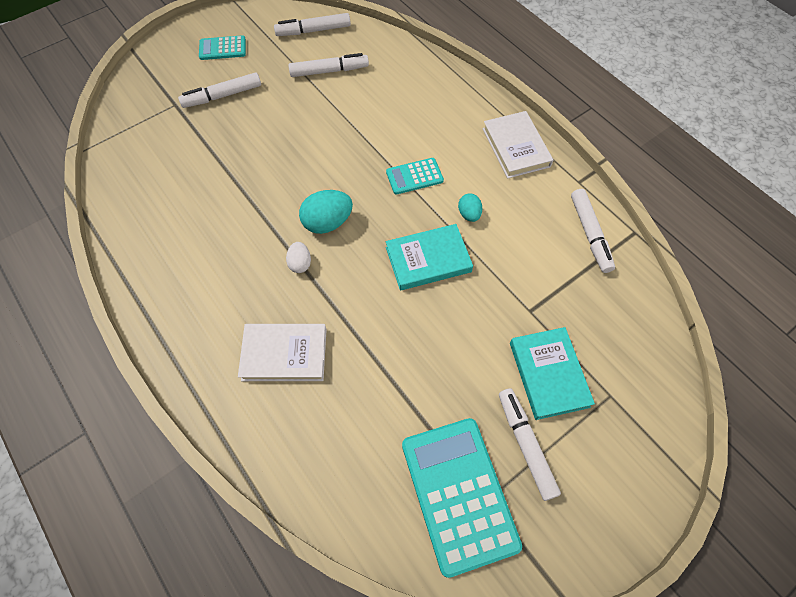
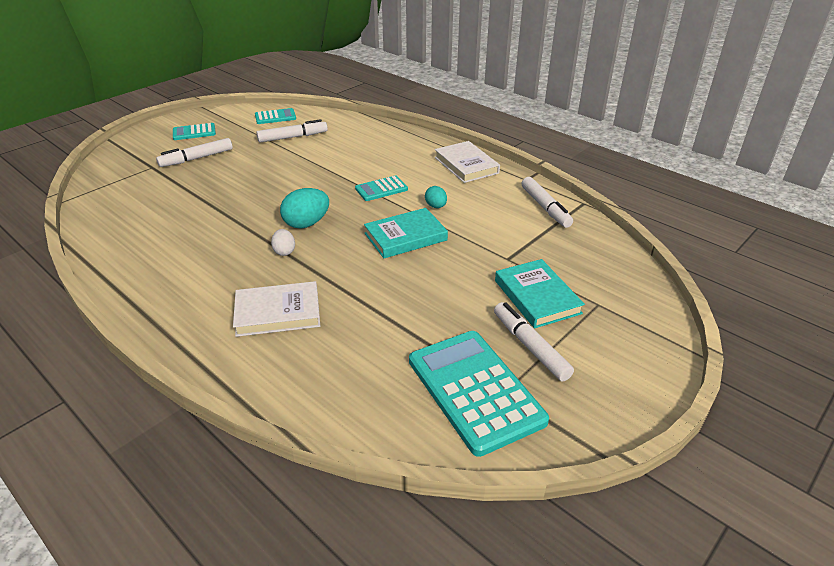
camera: 10 degrees left, 25 degrees down
(313, 31) = (275, 117): white marker -> turquoise calculator

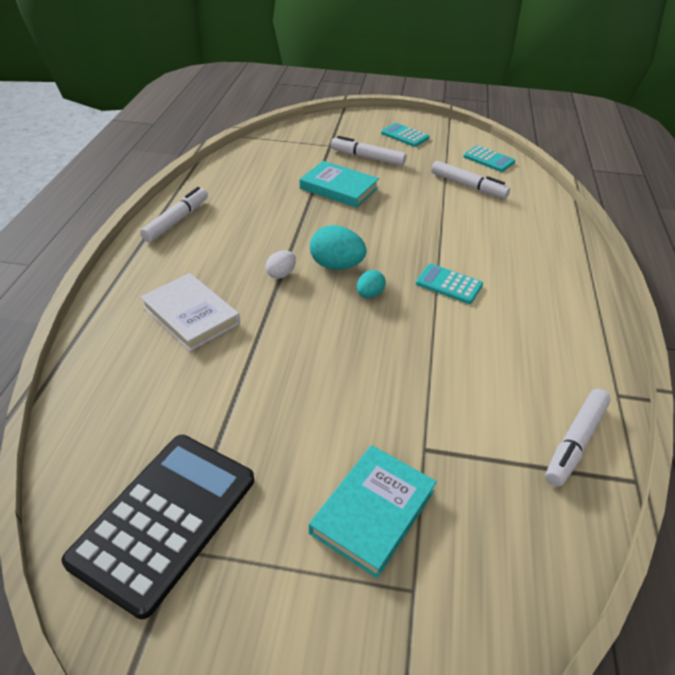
camera: 55 degrees right, 5 degrees up
(405, 237) = (382, 342): turquoise book -> turquoise book (339, 188)
(436, 206) = (463, 340): turquoise egg -> turquoise egg (369, 294)
(466, 165) = (578, 326): white book -> none
(475, 390) = (165, 519): turquoise calculator -> black calculator
(530, 347) = (271, 543): white marker -> white marker (176, 221)

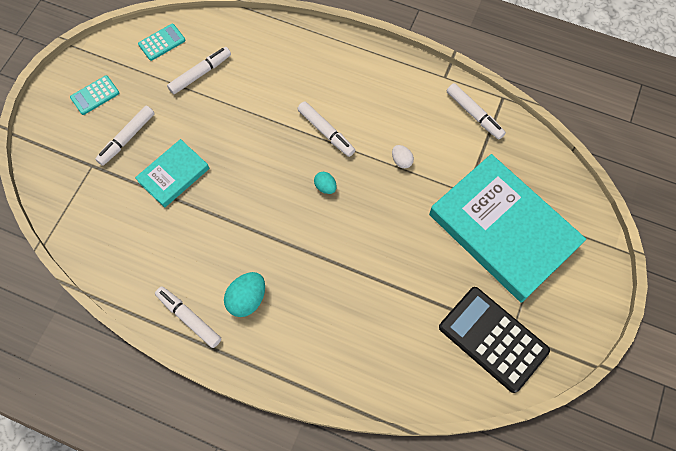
camera: 75 degrees left, 25 degrees up
(191, 315) = (321, 314): white book -> none
(281, 274) = (287, 243): white egg -> white egg (401, 161)
(336, 265) = (286, 201): turquoise egg -> turquoise egg (247, 299)
(373, 511) = (503, 230): turquoise book -> turquoise book, size x2.03
(449, 284) = (326, 132): turquoise calculator -> white marker

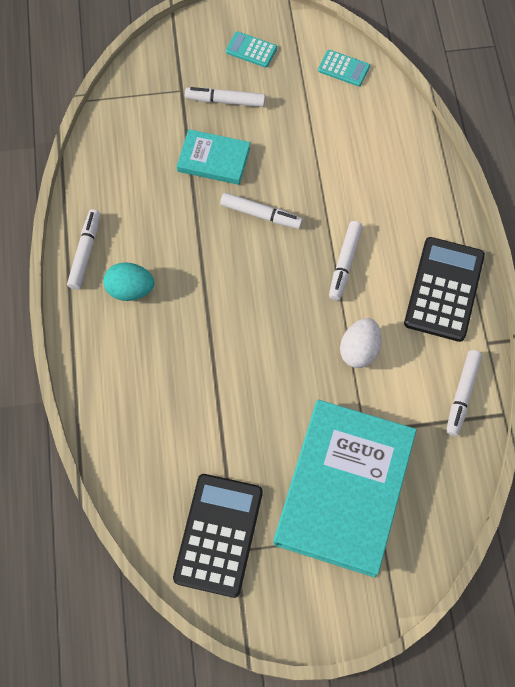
camera: 60 degrees right, 0 degrees up
(200, 74) = (332, 119): white marker -> white marker (261, 214)
(325, 187) = (284, 295): turquoise egg -> none
(388, 80) = (444, 289): none -> black calculator
(401, 161) = (359, 350): white egg -> white egg, size x1.72

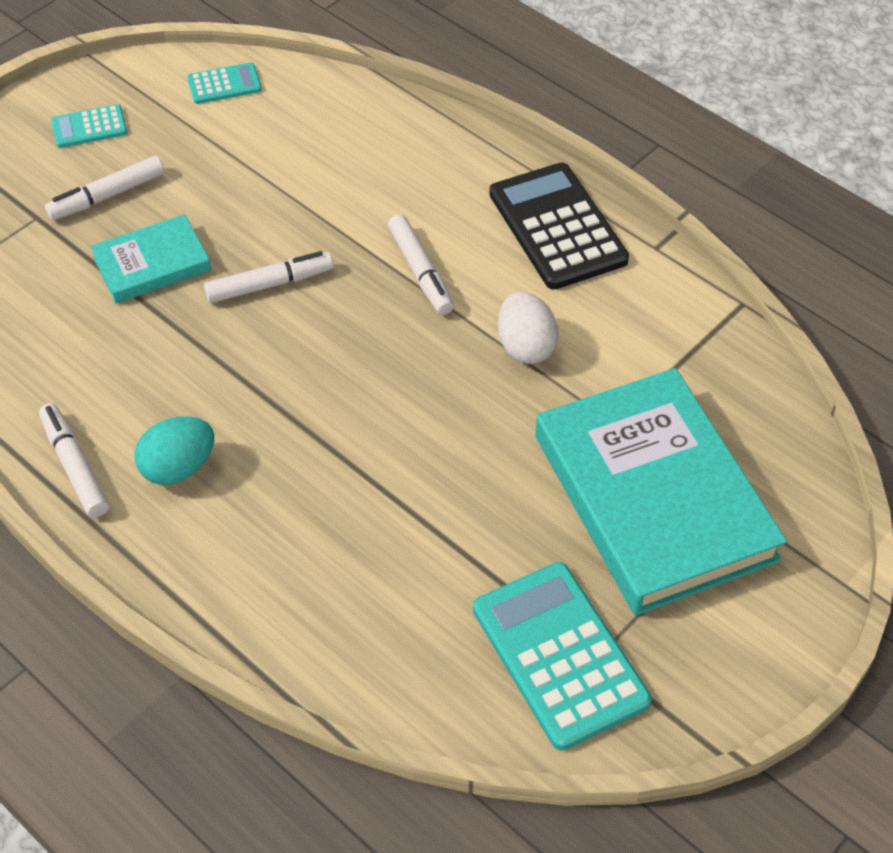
camera: 40 degrees left, 15 degrees down
(218, 535) = (559, 655): black calculator -> turquoise calculator
(462, 394) = (681, 314): white marker -> none

